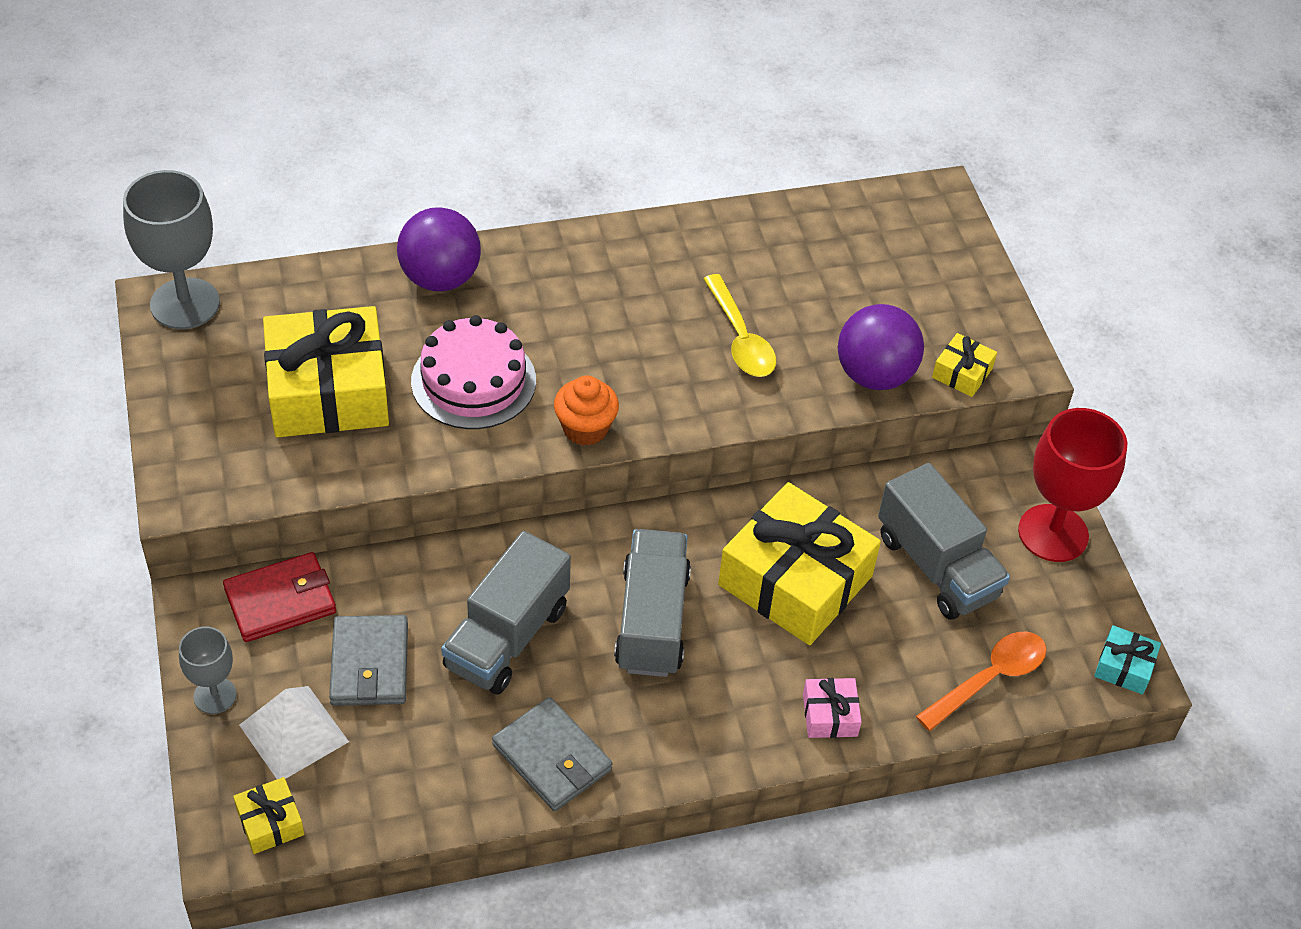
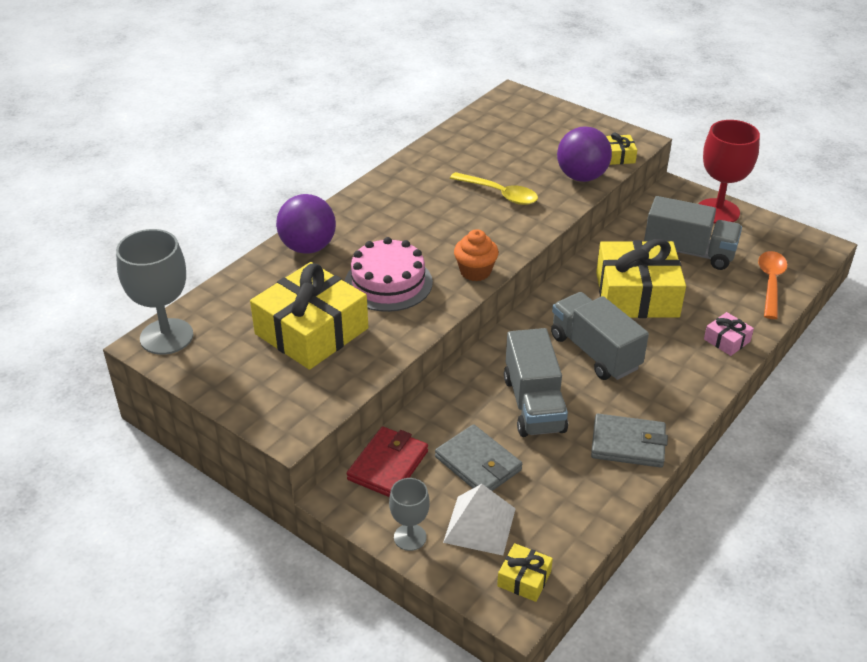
camera: 35 degrees left, 10 degrees down
(1124, 667) = (814, 245): turquoise gift -> none

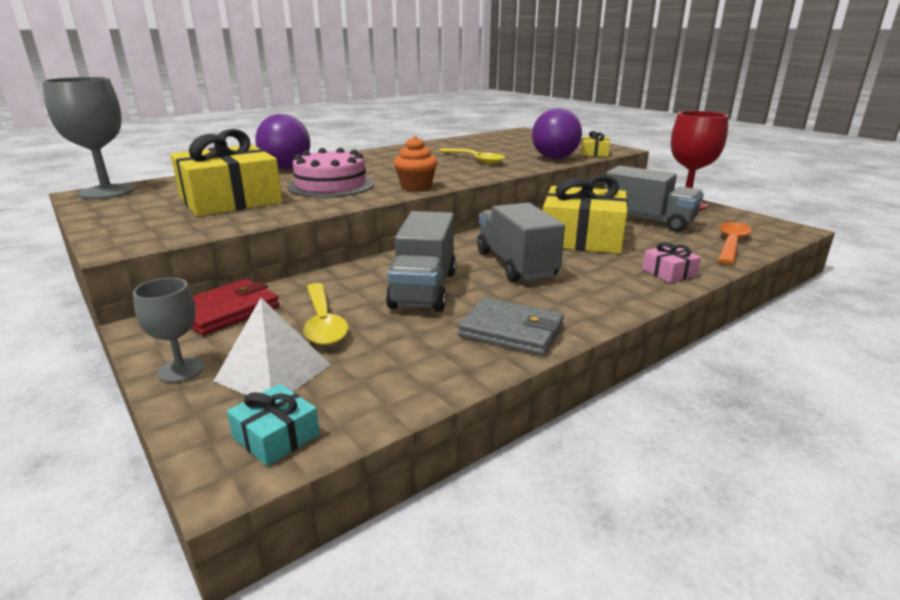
camera: 15 degrees right, 15 degrees down
(478, 463) = (323, 322): grey wallet -> yellow spoon
(524, 579) = (276, 436): yellow gift -> turquoise gift

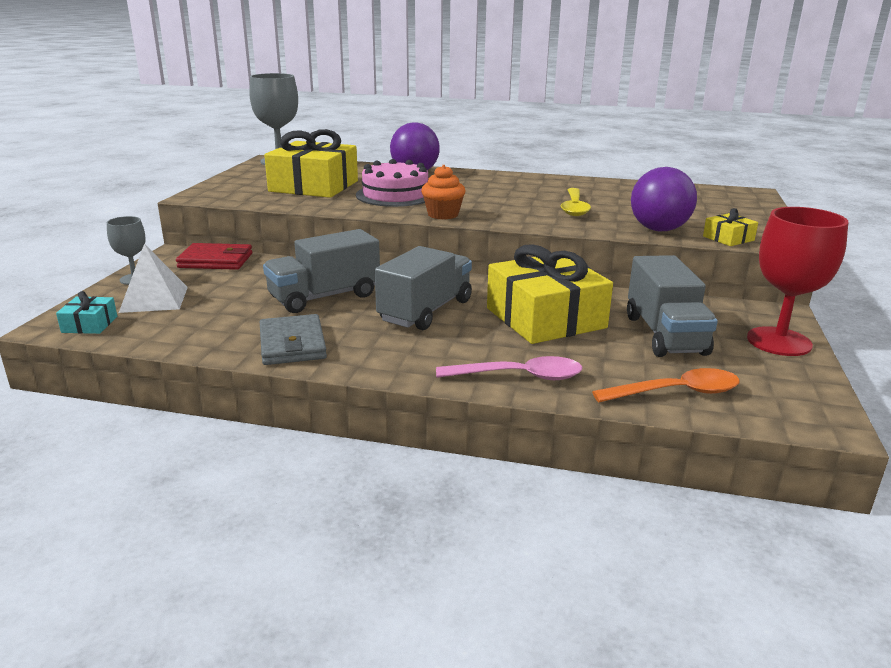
camera: 50 degrees right, 0 degrees up
(323, 322) = (232, 288): yellow spoon -> none
(669, 272) = (519, 376): pink gift -> pink spoon

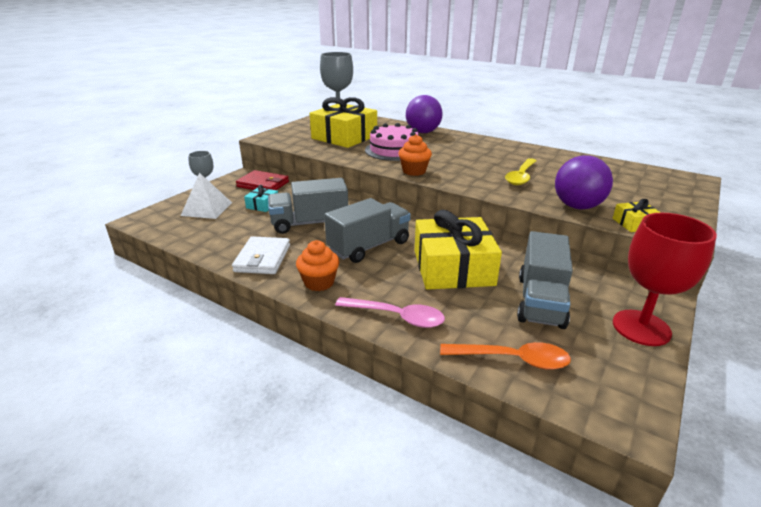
camera: 20 degrees right, 5 degrees up
(89, 324) = (158, 222): turquoise gift -> turquoise gift (262, 205)
(292, 344) = (262, 258): grey wallet -> white wallet
(393, 358) = (319, 282): none -> orange cupcake

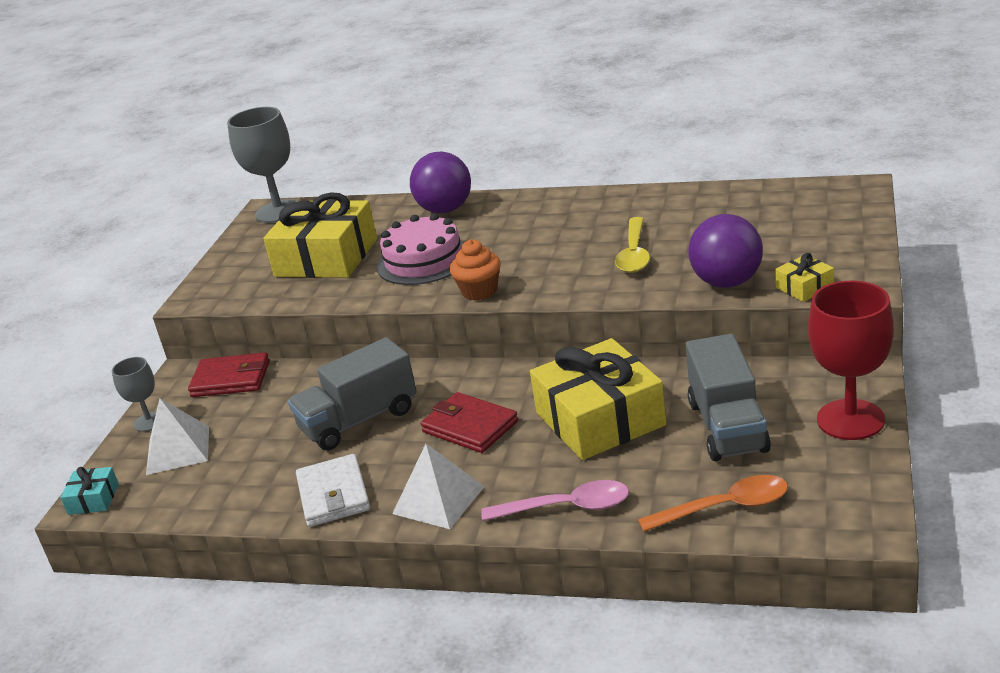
camera: 15 degrees left, 0 degrees up
(262, 205) = (262, 415): turquoise gift -> turquoise gift (93, 499)
(319, 282) = (438, 500): orange cupcake -> white pyramid
(369, 246) = (470, 427): grey truck -> red wallet

